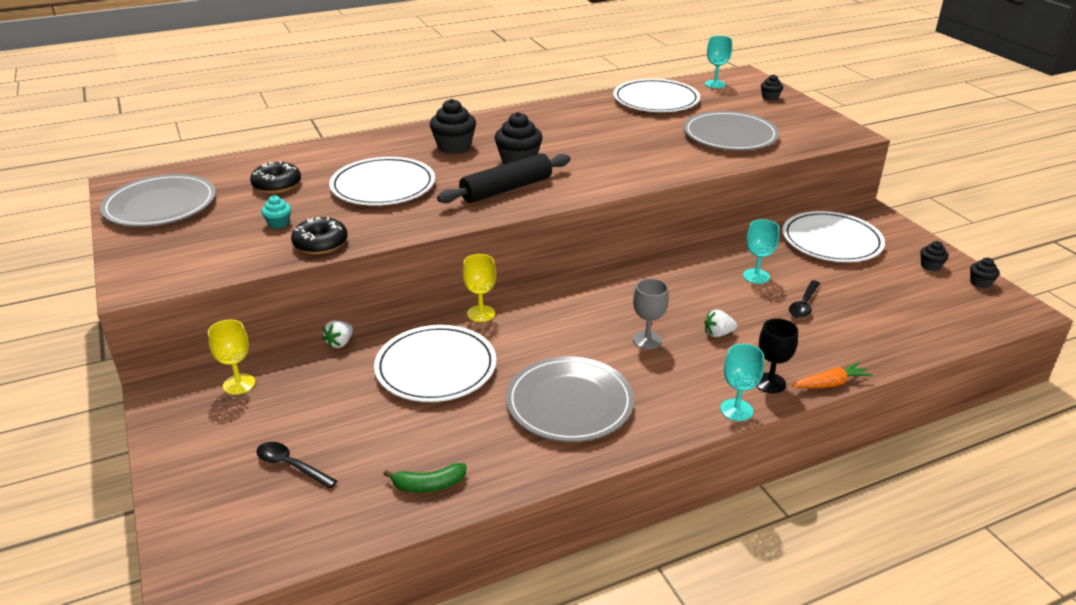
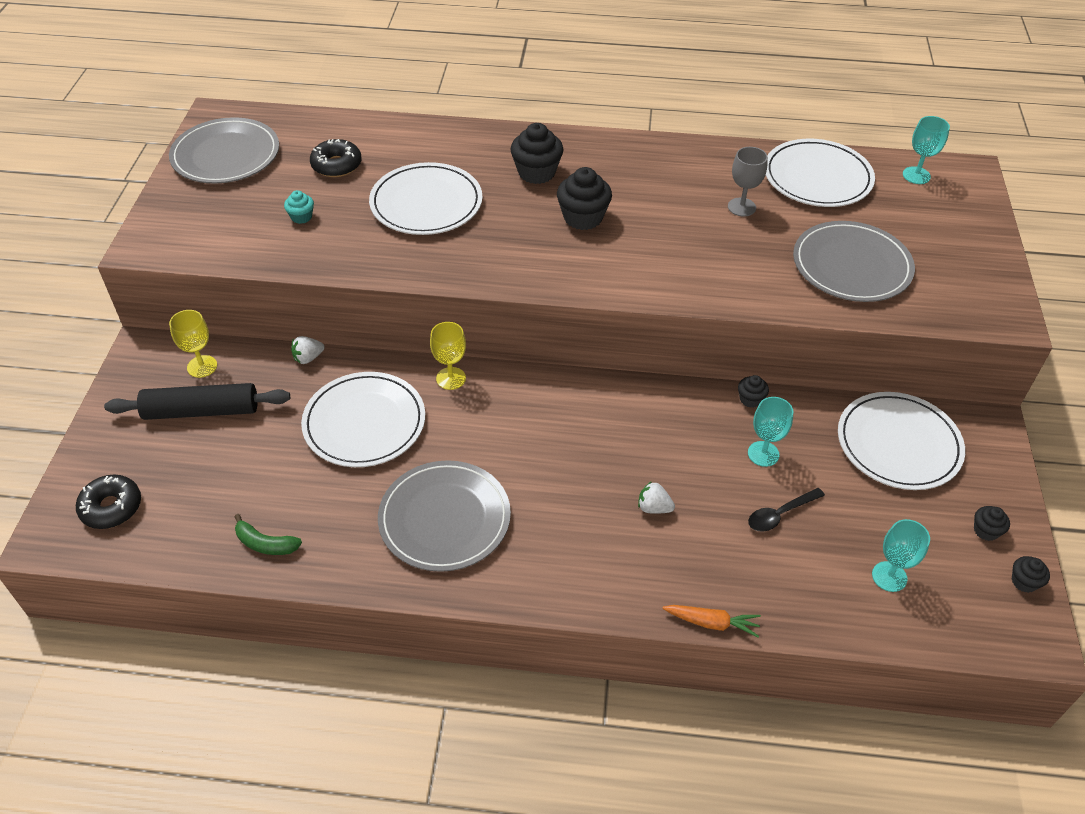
camera: 30 degrees right, 15 degrees up
(291, 466) = (181, 470): black spoon -> none
(320, 243) = (316, 257): black donut -> black donut (111, 507)
(506, 189) = (537, 253): black rolling pin -> black rolling pin (201, 411)
(647, 340) = (577, 481): grey goblet -> grey goblet (741, 207)
(736, 410) = (589, 604): turquoise goblet -> turquoise goblet (889, 576)
(770, 97) = (965, 221): black cupcake -> black cupcake (750, 399)
(770, 383) = (650, 591): black goblet -> none

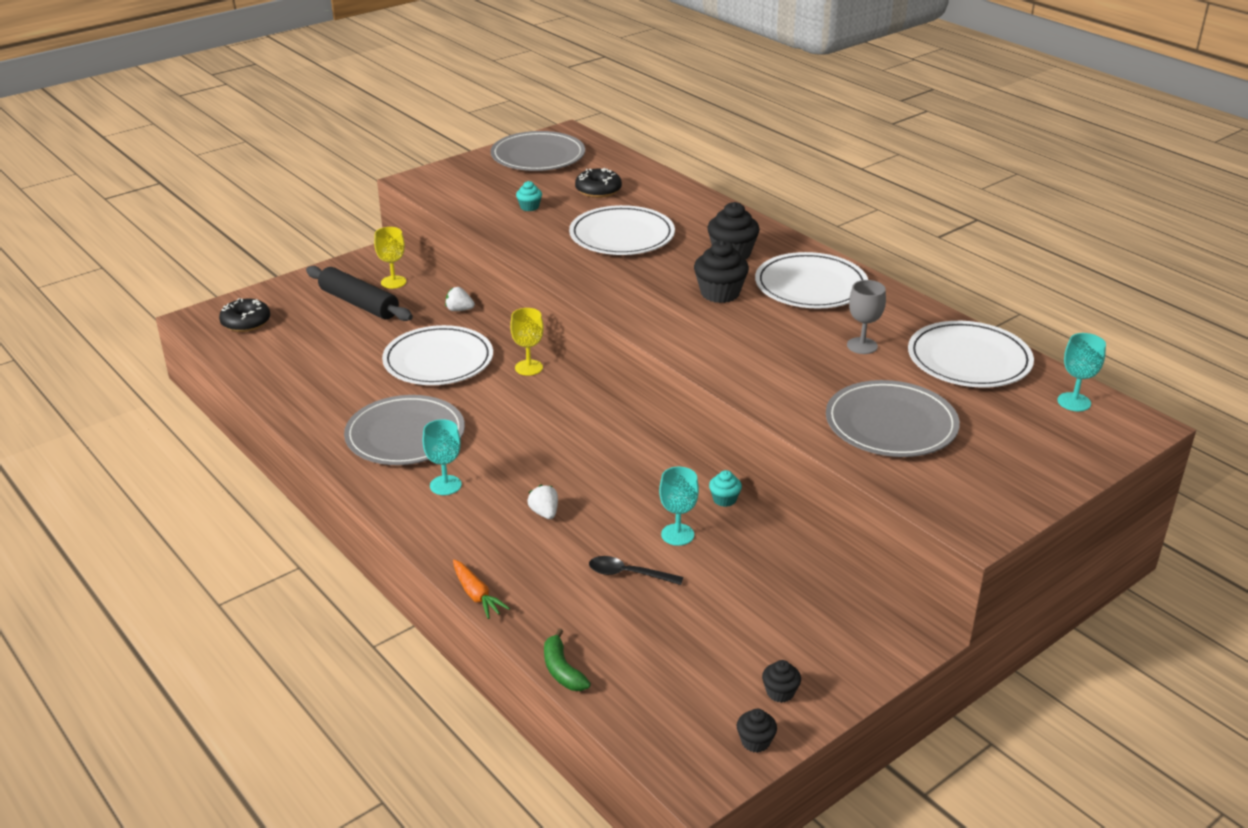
camera: 45 degrees right, 15 degrees down
(265, 544) = (292, 385): green banana -> green banana (562, 670)
(750, 399) = (724, 499): black cupcake -> turquoise cupcake
(889, 576) = (648, 661): turquoise goblet -> turquoise goblet (445, 485)
(898, 444) = (801, 597): white plate -> white plate (810, 286)

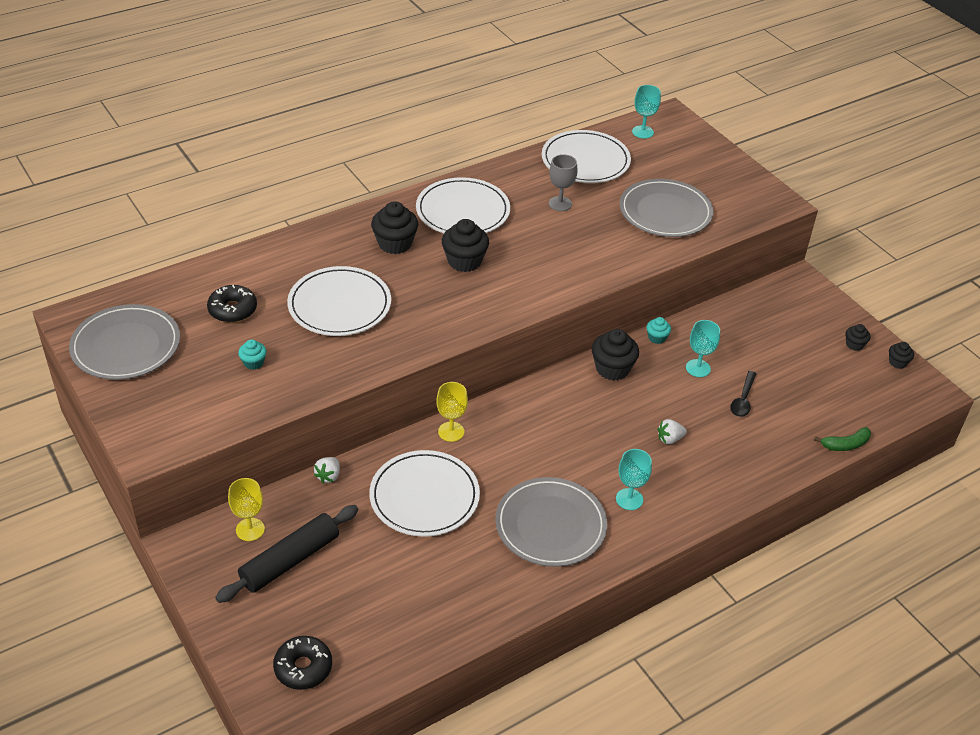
camera: 85 degrees left, 10 degrees up
(476, 595) = (770, 486): orange carrot -> none
(655, 466) = (612, 369): none -> black cupcake

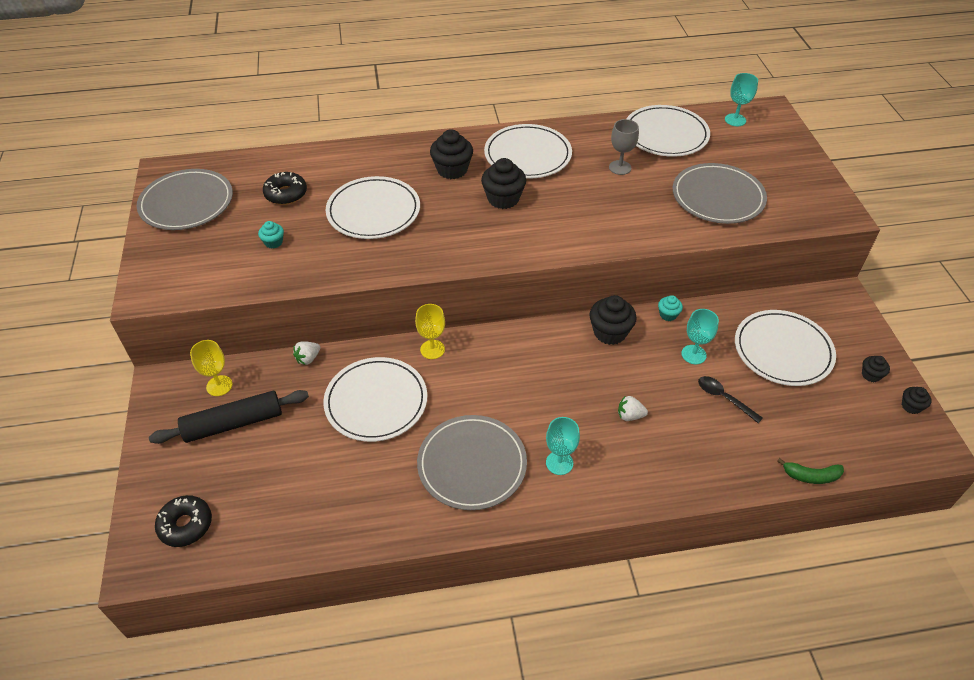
camera: 25 degrees right, 5 degrees up
(743, 400) = (724, 398): black spoon -> black spoon turned 90 degrees clockwise
(772, 343) = (783, 350): none -> white plate

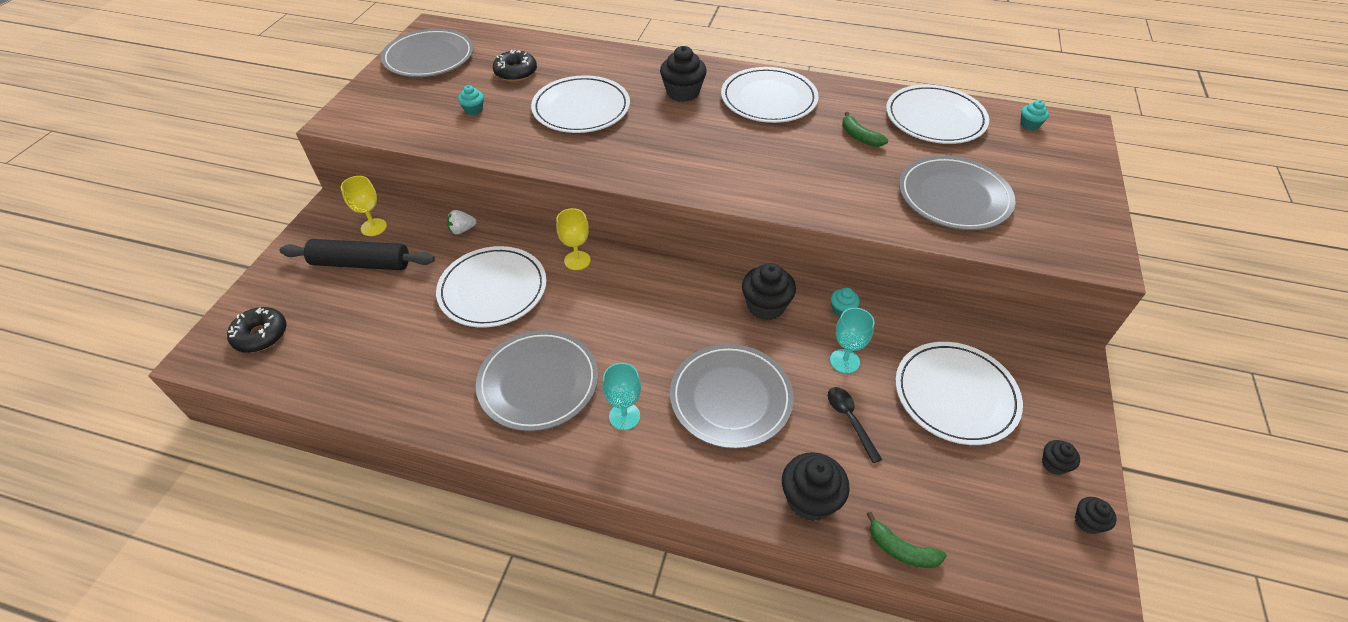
camera: 25 degrees right, 0 degrees up
(503, 199) = (714, 132): black cupcake -> black cupcake (810, 499)
(620, 167) = (859, 137): grey goblet -> green banana
(630, 416) = (731, 398): white strawberry -> grey plate
(735, 120) = (1029, 125): turquoise goblet -> turquoise cupcake

